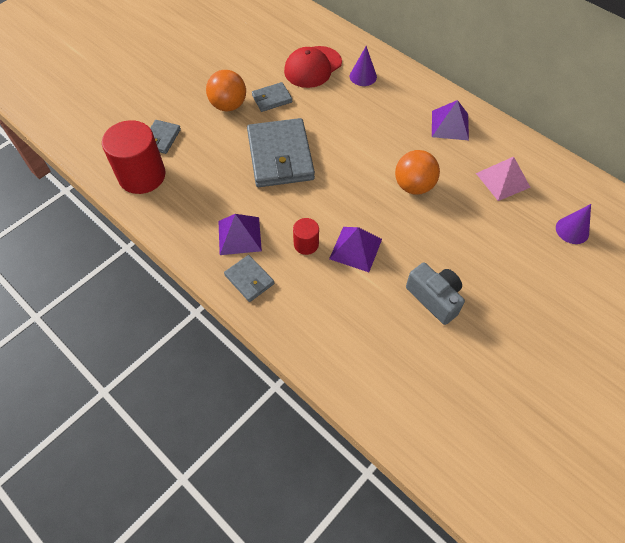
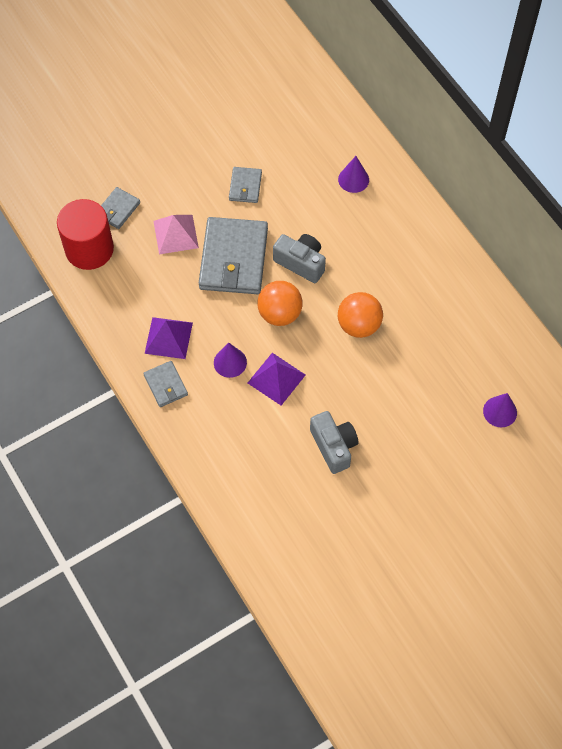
camera: 15 degrees right, 5 degrees up
(228, 105) = (197, 184): orange ball -> orange ball (280, 313)
(272, 99) = (245, 186): grey wallet -> grey wallet turned 75 degrees counterclockwise
(306, 244) = (230, 362): red cylinder -> purple cone
(313, 67) = (302, 155): red cap -> none
(342, 147) = (301, 263): none -> grey camera
(450, 125) = (425, 263): purple pyramid -> none
(502, 180) = (453, 340): pink pyramid -> pink pyramid (175, 234)

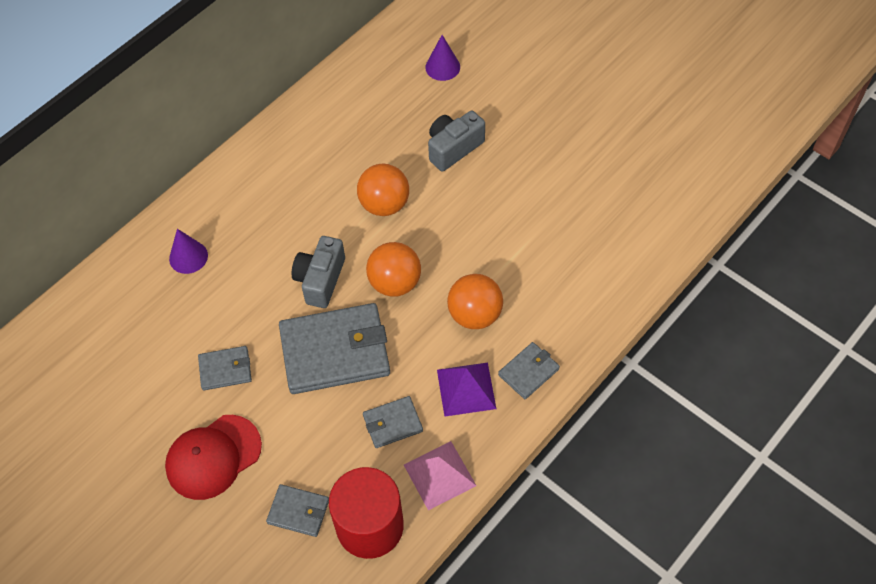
camera: 105 degrees left, 5 degrees down
(160, 282) = (392, 423): none -> grey wallet
(175, 234) = (318, 428): pink pyramid -> pink pyramid (440, 475)
(179, 167) = (213, 457): none -> red cap
(230, 362) = (475, 315): purple cone -> orange ball
(276, 378) = (478, 264): purple pyramid -> none
(334, 446) = (536, 191): grey camera -> grey camera (453, 148)

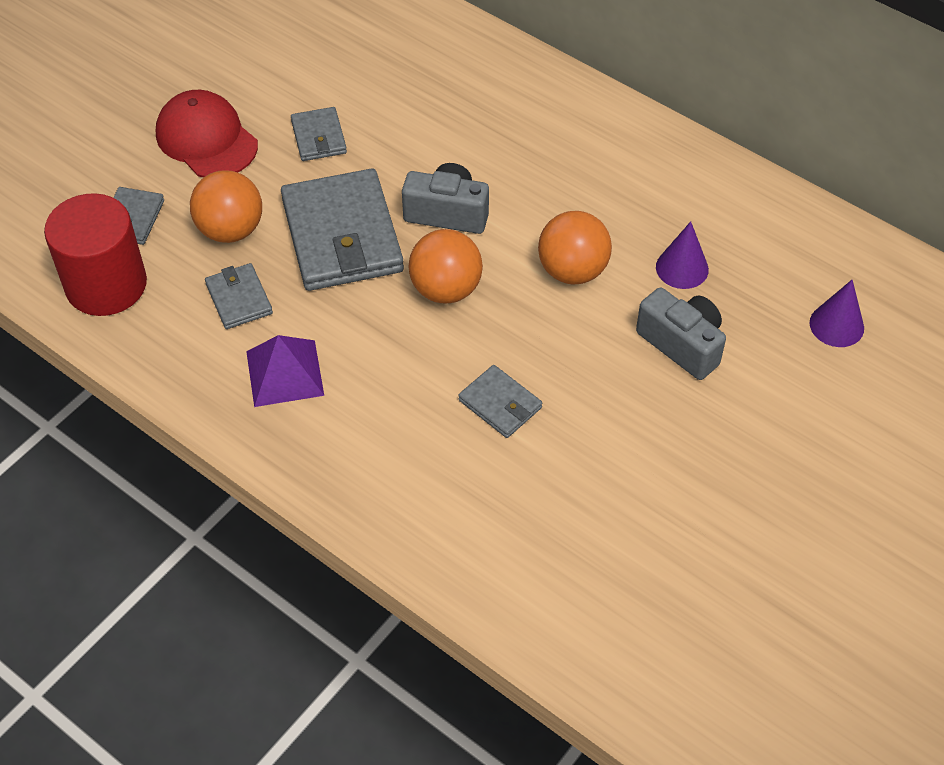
camera: 85 degrees right, 5 degrees down
(188, 257) = (475, 87): purple cone -> purple cone (682, 268)
(440, 475) = (165, 350): pink pyramid -> none
(475, 315) = (398, 379): orange ball -> orange ball (230, 230)
(528, 372) = (308, 442): grey wallet -> grey wallet (500, 404)

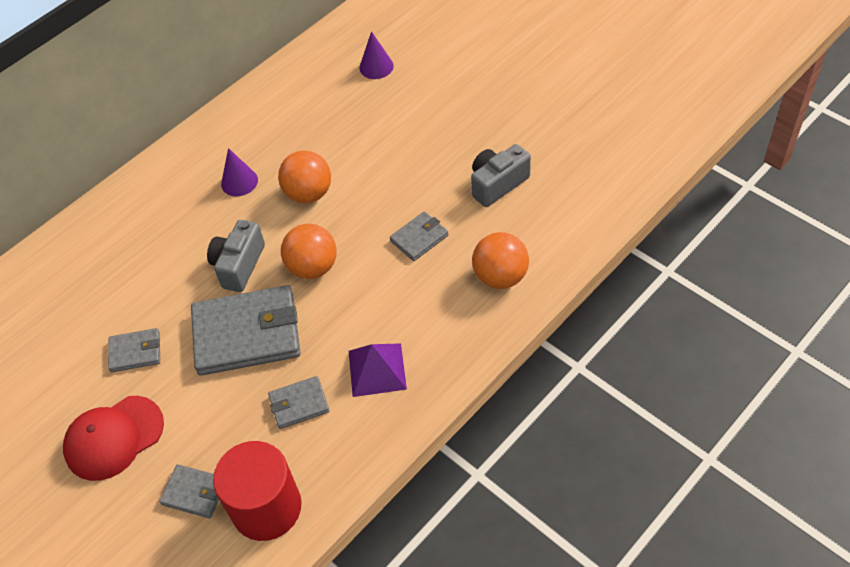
camera: 80 degrees left, 0 degrees up
(230, 230) = (224, 413): orange ball -> orange ball (500, 277)
(682, 268) = (317, 136): purple cone -> purple cone (239, 182)
(682, 344) = (381, 140): grey camera -> grey camera (497, 184)

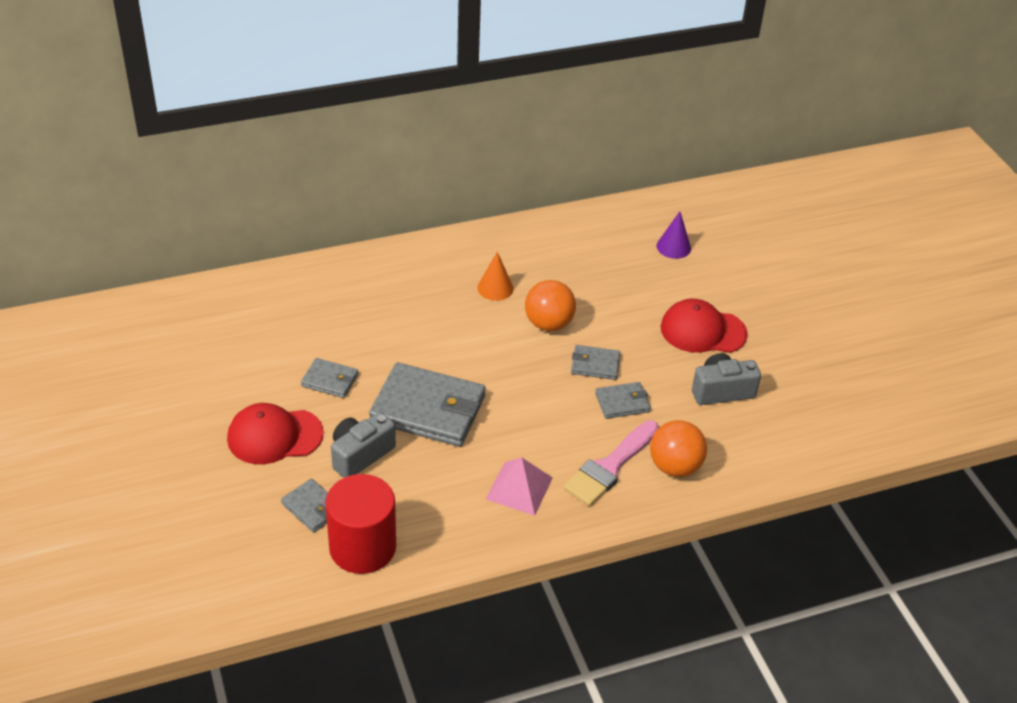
camera: 20 degrees right, 10 degrees down
(239, 182) = (495, 288): purple cone -> orange cone
(239, 265) = (454, 353): grey camera -> grey camera (360, 455)
(299, 404) = (437, 483): grey wallet -> grey wallet (595, 365)
(313, 267) = (515, 383): orange ball -> none
(377, 369) = (519, 488): purple pyramid -> pink pyramid
(445, 306) = (609, 467): none -> pink brush
(448, 135) = (703, 331): none -> red cap

